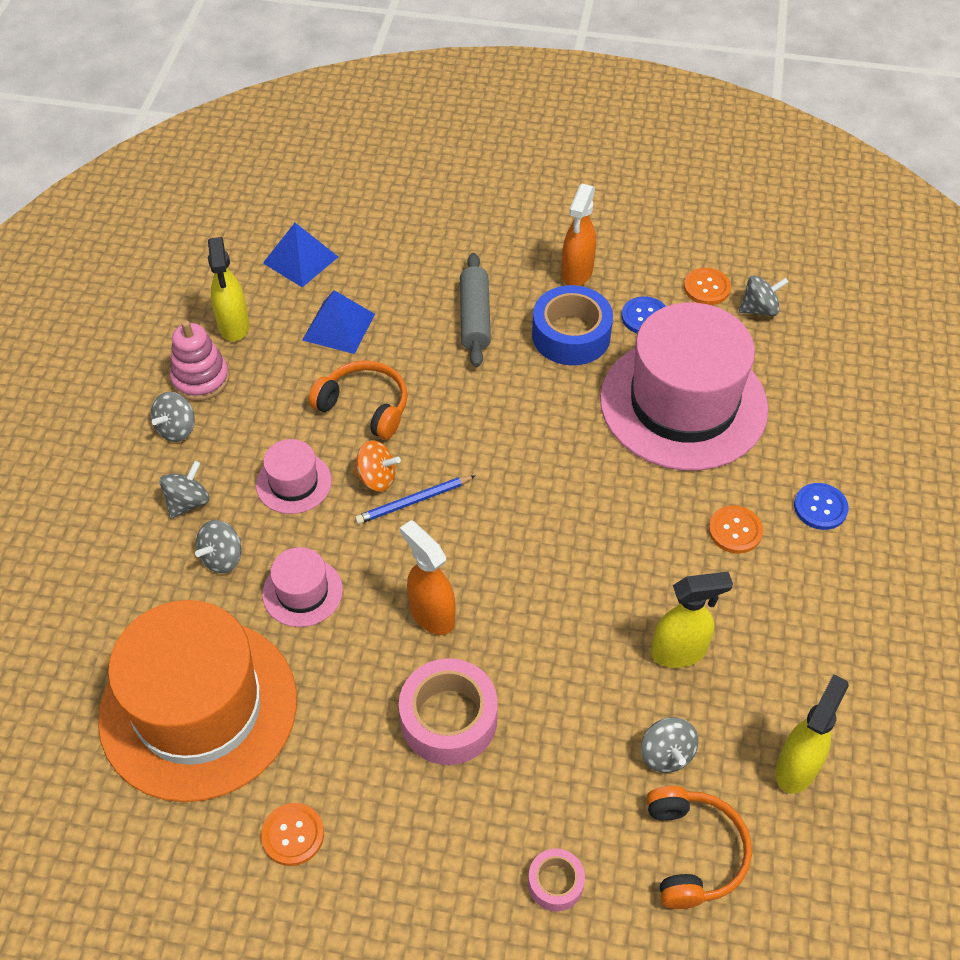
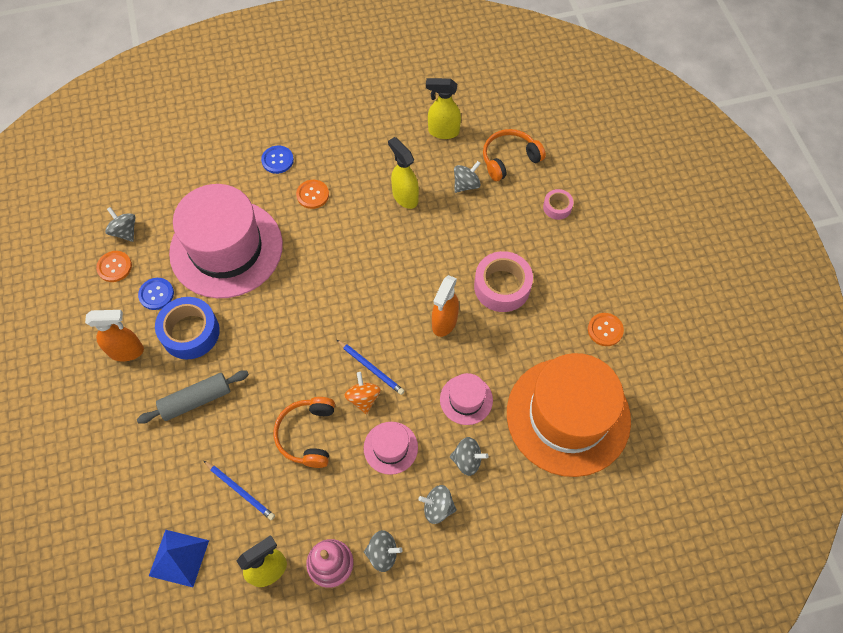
camera: 115 degrees left, 10 degrees up
(338, 327) = (240, 490): blue pyramid -> blue pencil

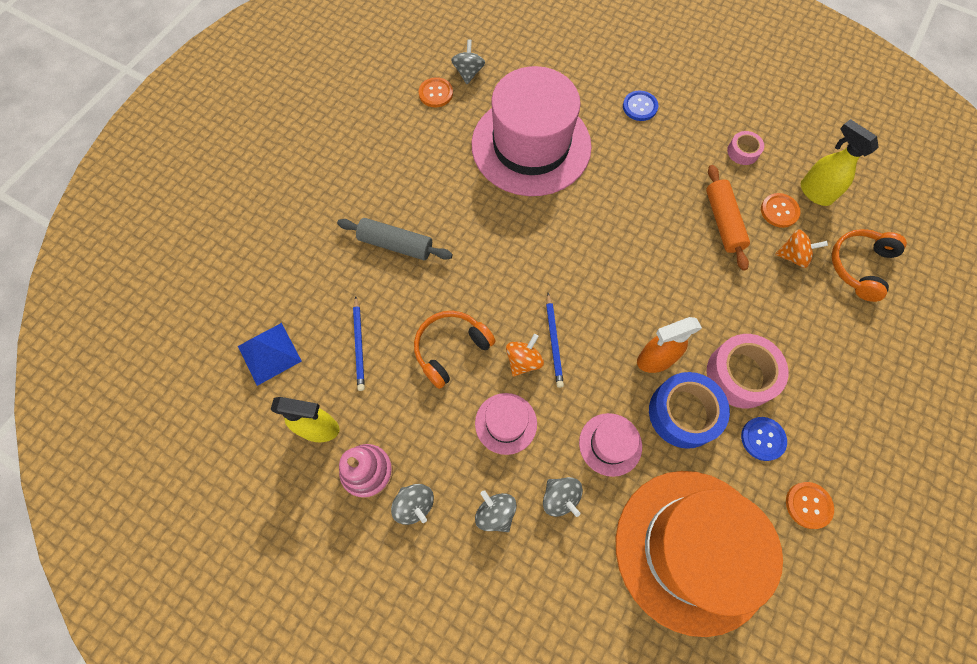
camera: 45 degrees right, 5 degrees up
(127, 351) = (384, 164): orange spray bottle -> none
(156, 294) = (445, 138): blue button -> blue button (763, 439)
(190, 332) = (441, 188): blue tape -> blue tape (683, 413)
(312, 195) = (642, 157): orange button -> orange button (779, 211)
(405, 197) = (723, 222): yellow spray bottle -> orange rolling pin
(466, 184) = (793, 256): grey spinning top -> orange spinning top
(509, 159) = (859, 266): orange headphones -> orange headphones turned 75 degrees counterclockwise
(557, 207) = (868, 349): pink tape -> pink tape (743, 152)

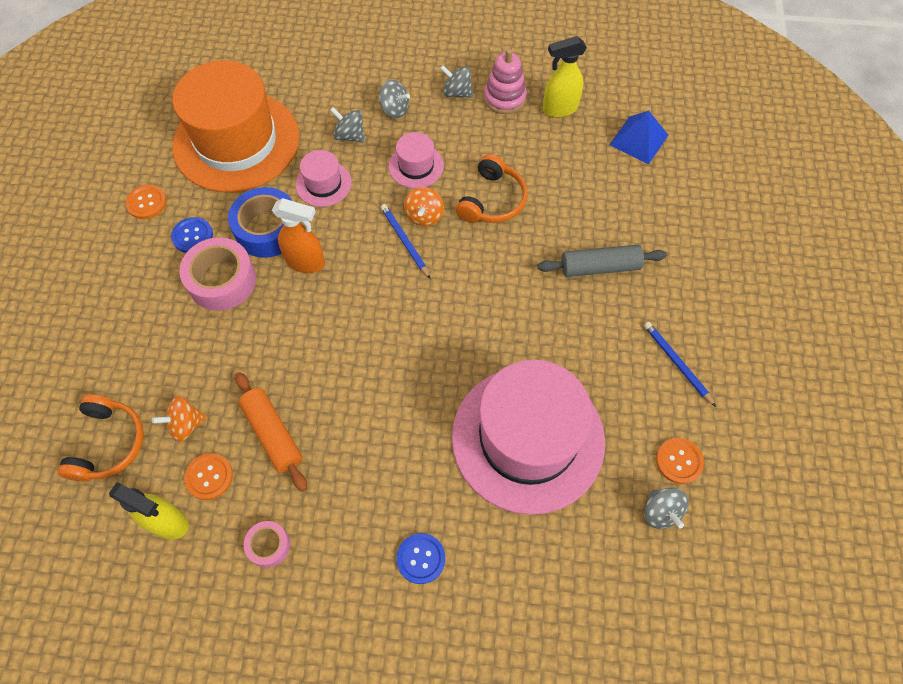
camera: 155 degrees right, 5 degrees down
(359, 345) = (571, 174): blue pencil -> blue pencil (677, 363)
(655, 360) = (306, 262): orange spray bottle -> orange spray bottle turned 60 degrees clockwise

